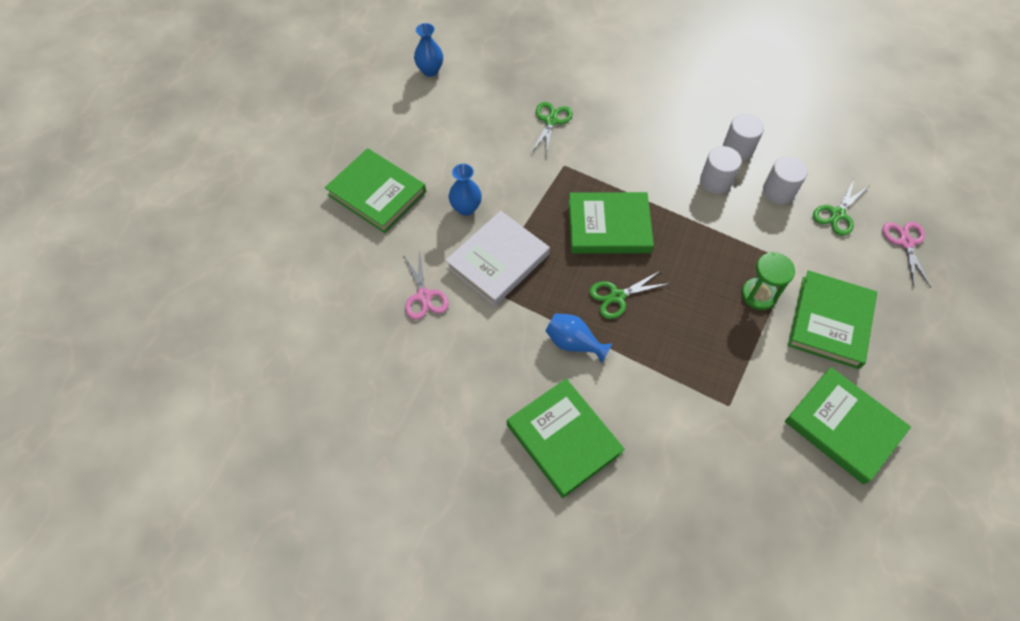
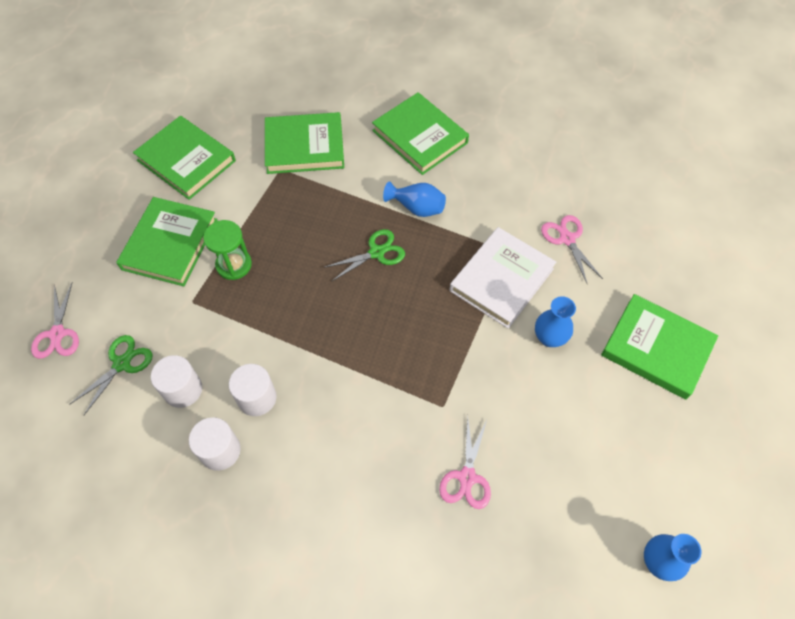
camera: 175 degrees right, 0 degrees up
(551, 121) = (467, 477): green scissors -> pink scissors
(609, 226) = (386, 328): green book -> green book (304, 146)

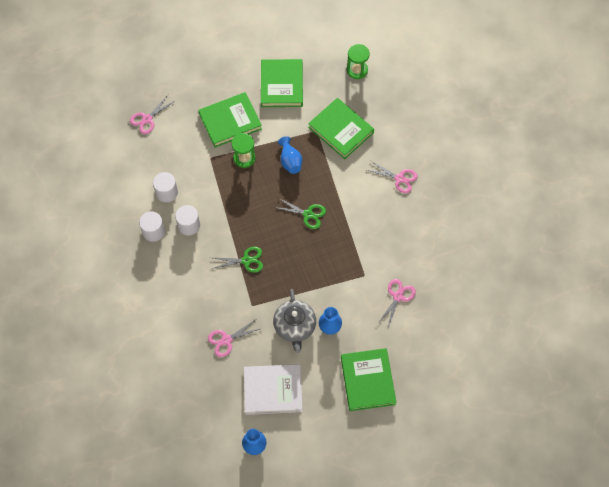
camera: 50 degrees right, 5 degrees up
(122, 363) = (157, 157): green scissors -> green scissors (246, 260)
(251, 84) = (357, 70): none -> green hourglass
(417, 208) = (352, 212): blue vase -> blue vase (290, 161)
(420, 136) = (399, 178): green book -> pink scissors
(501, 279) = (344, 282): white book -> white book (273, 390)
(516, 377) = (295, 327): none -> grey teapot

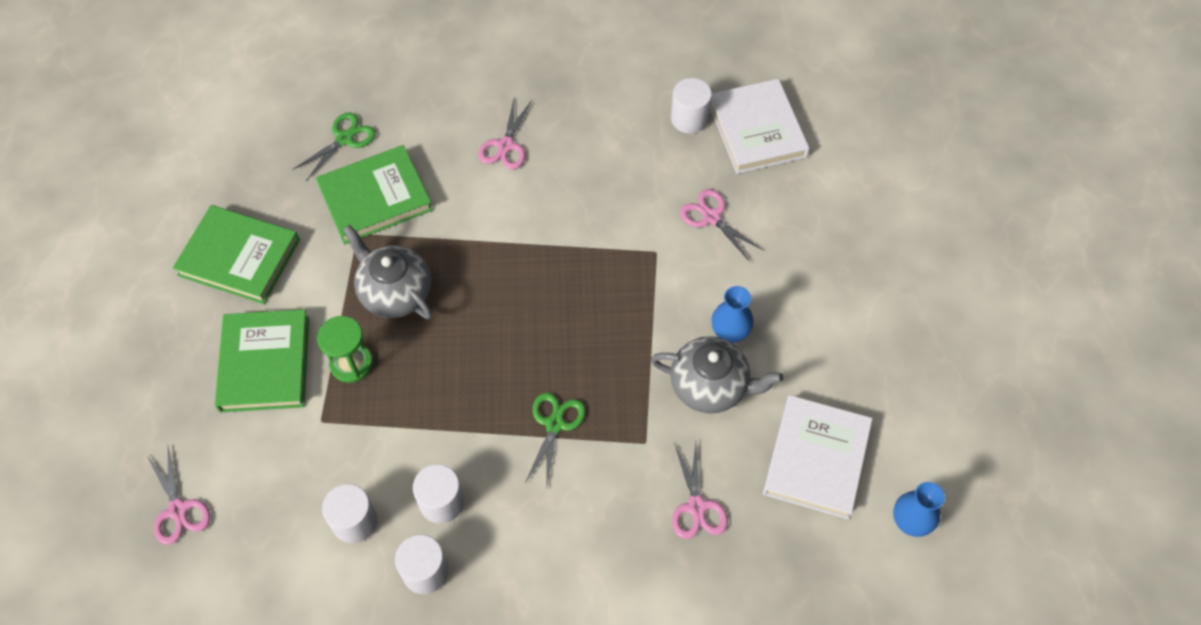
camera: 70 degrees left, 5 degrees down
(290, 161) = (395, 292): blue vase -> grey teapot
(308, 214) = (509, 297): green scissors -> green scissors (345, 138)
(357, 70) = (276, 138): green hourglass -> none
(367, 380) = (842, 308): green book -> none
(399, 178) = (506, 146): pink scissors -> pink scissors turned 150 degrees clockwise
(459, 265) = (689, 118): none -> white cylinder
(468, 303) = (757, 130): none -> white book

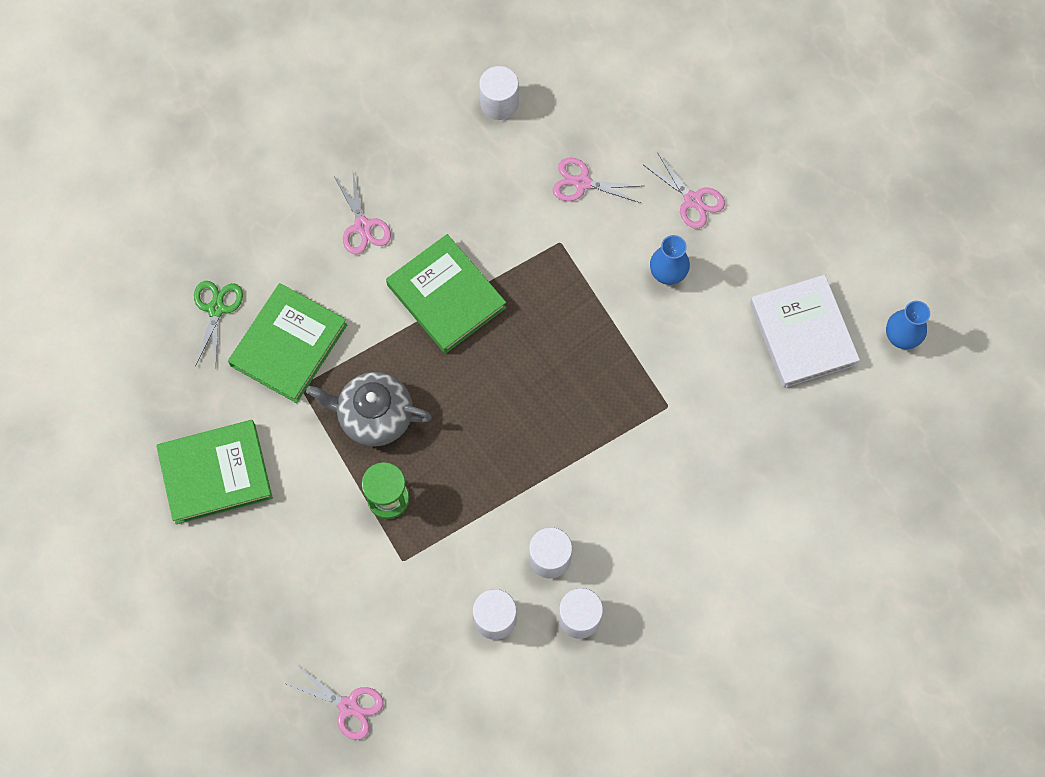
camera: 35 degrees left, 10 degrees up
(264, 363) = (316, 546): green book -> green book (446, 296)
(554, 424) = (588, 438): green scissors -> none
(697, 507) = (742, 430): pink scissors -> pink scissors (693, 200)
(710, 386) = (684, 328): grey teapot -> none
(757, 130) = (562, 78): white book -> none

